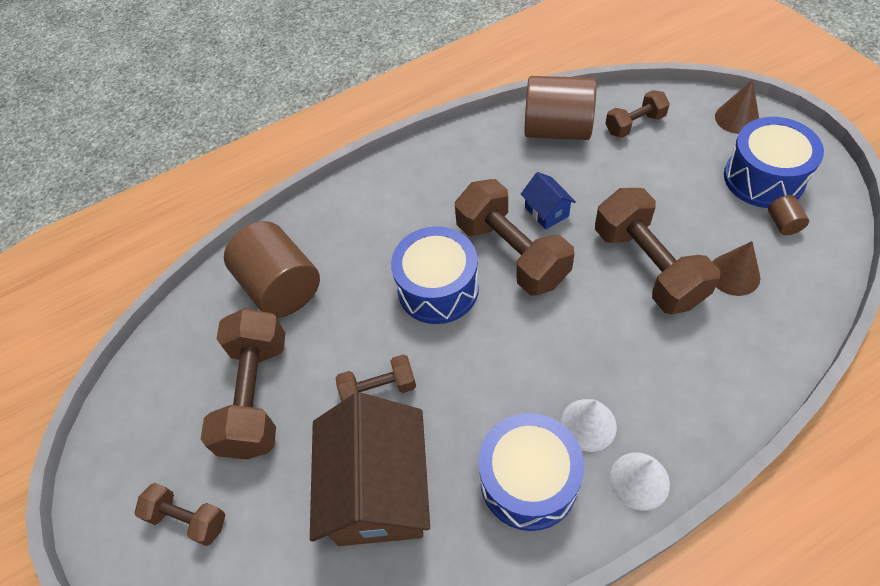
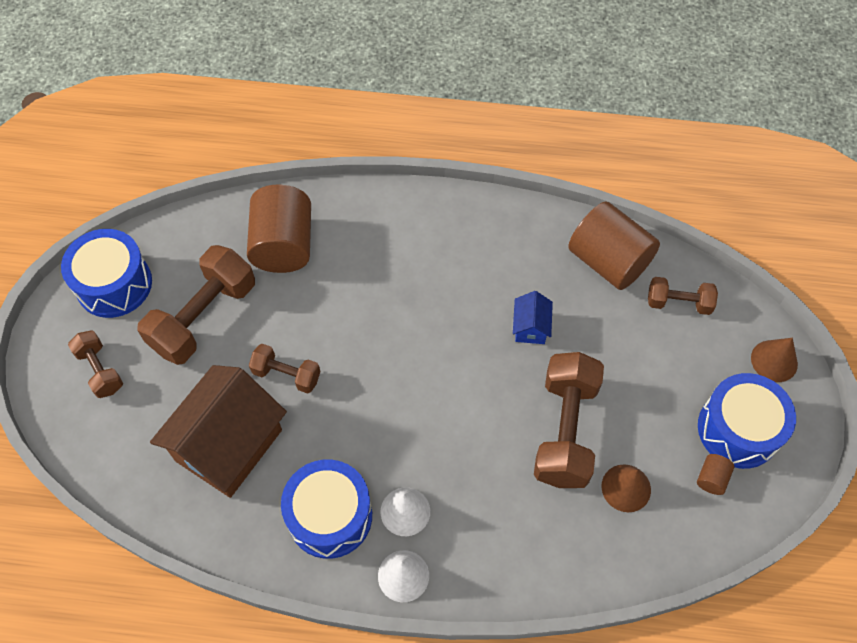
camera: 30 degrees right, 5 degrees up
(438, 288) = (392, 329): blue drum -> blue drum (114, 284)
(511, 253) = (471, 342): brown dumbbell -> none

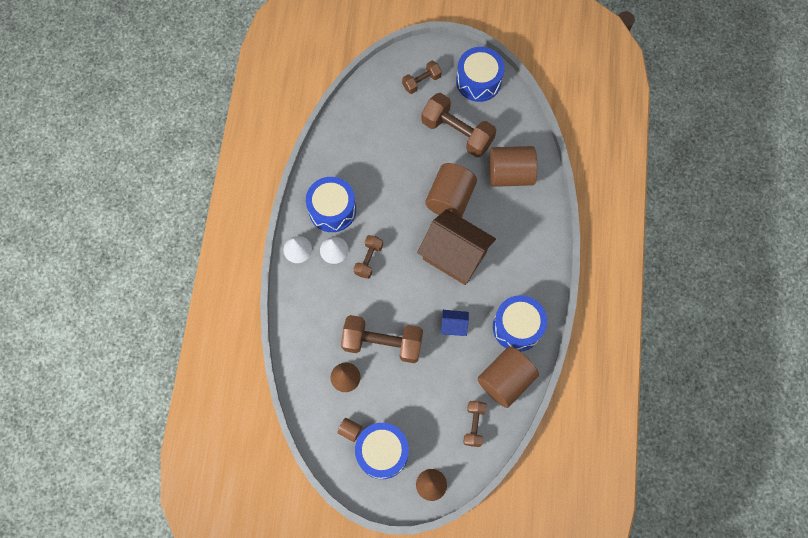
camera: 90 degrees right, 10 degrees up
(229, 445) = (375, 154): brown house -> brown house (454, 255)
(286, 375) = (419, 181): brown dumbbell -> brown dumbbell (368, 259)
(320, 329) = (450, 198): none -> brown cylinder
(527, 244) = (517, 327): none -> blue drum

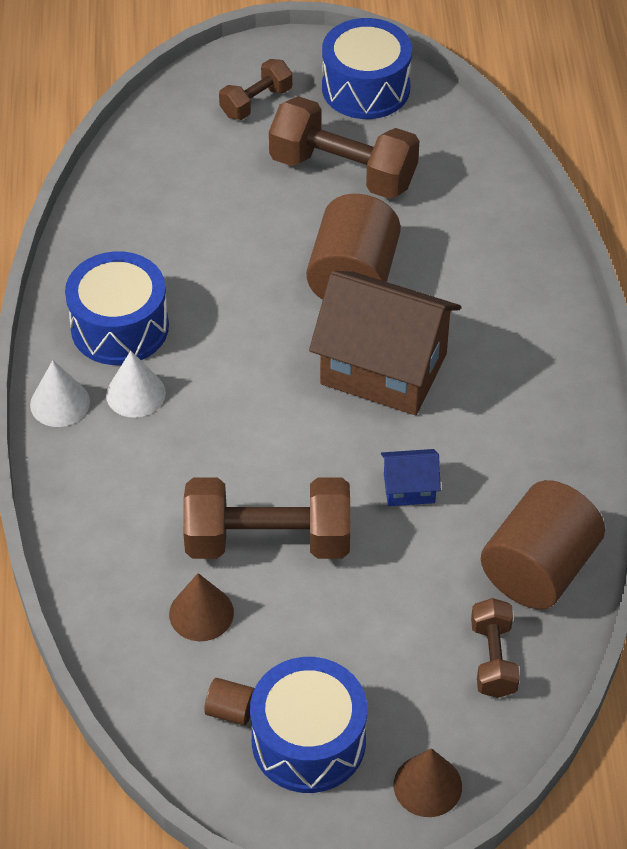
camera: 10 degrees left, 20 degrees down
(368, 259) = (210, 400): brown dumbbell -> none
(510, 174) = (462, 222): brown cylinder -> none
(517, 327) = (539, 472): blue drum -> none

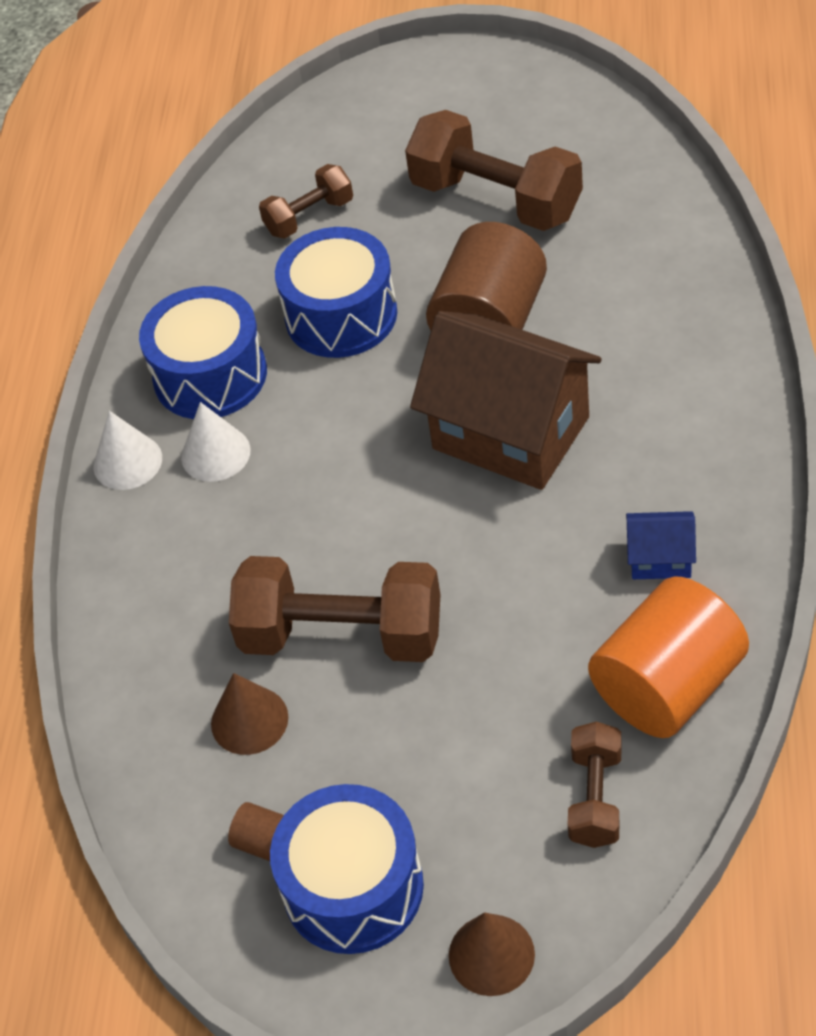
camera: 15 degrees right, 0 degrees up
(256, 102) = (407, 119): brown dumbbell -> brown dumbbell (309, 217)
(366, 88) = (537, 103): blue drum -> blue drum (341, 315)
(409, 488) = (521, 579): blue house -> blue house (660, 559)
(538, 568) = (668, 686): brown cylinder -> orange cylinder

